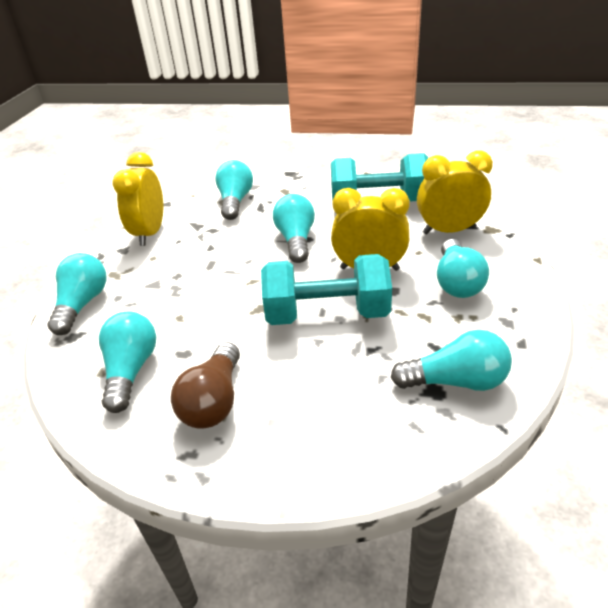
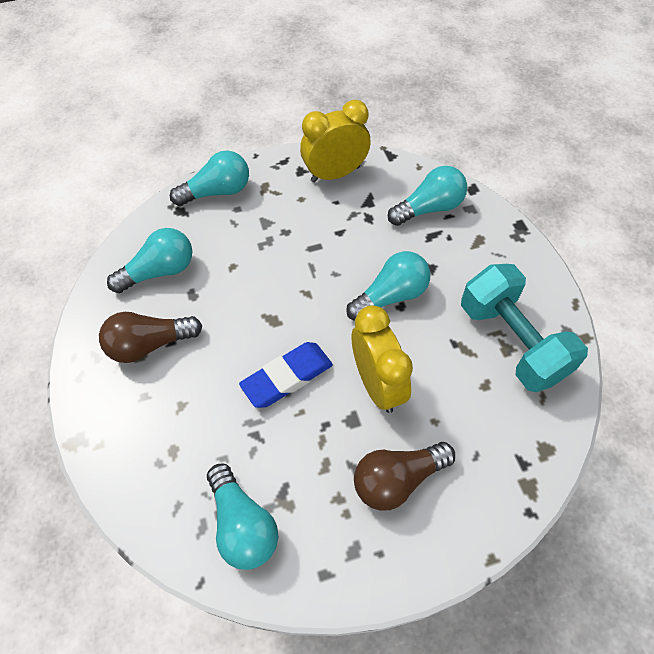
camera: 60 degrees right, 20 degrees up
(327, 314) = (287, 377): turquoise dumbbell -> blue eraser
(449, 230) = (497, 439): yellow clock -> none
(457, 282) = (397, 479): turquoise light bulb -> brown light bulb

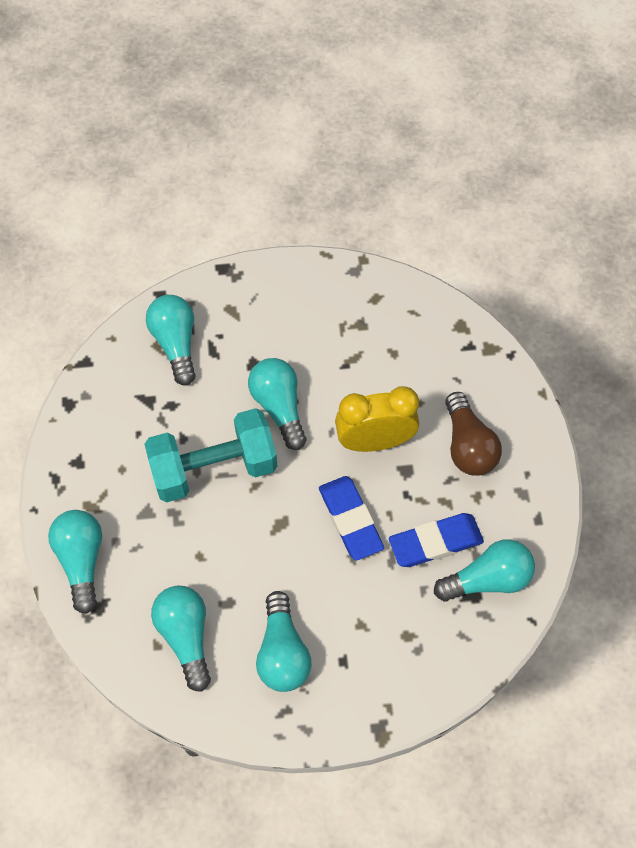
camera: 80 degrees left, 5 degrees up
(150, 345) = (282, 652): brown light bulb -> turquoise light bulb
(276, 462) = (435, 542): none -> blue eraser
(335, 174) = (95, 426): yellow clock -> none
(512, 342) = (354, 318): turquoise dumbbell -> turquoise dumbbell (214, 468)

